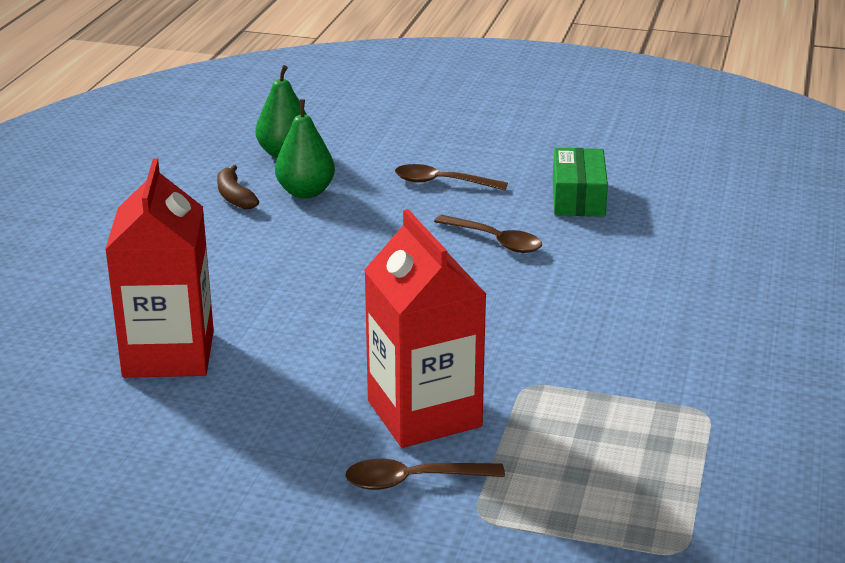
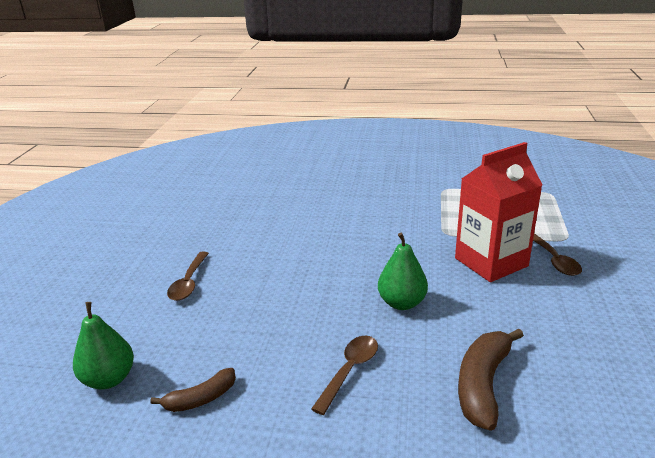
camera: 95 degrees left, 0 degrees up
(168, 354) = (483, 384): red carton -> brown banana
(306, 192) = (197, 352): green pear -> green pear (402, 303)
(495, 241) = (281, 254): brown spoon -> brown spoon (349, 371)
(578, 197) = (219, 228): green box -> none

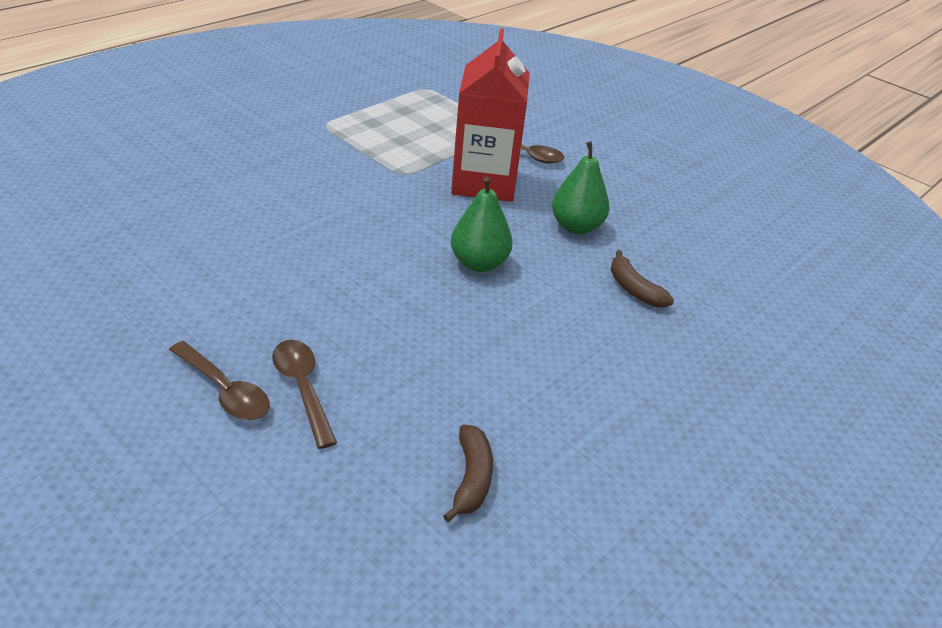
camera: 60 degrees left, 10 degrees up
(109, 379) = (345, 551): green pear -> green pear (576, 227)
(349, 371) = (540, 350): brown spoon -> brown spoon (302, 388)
(483, 384) = (634, 289): brown banana -> brown banana, size x0.61

